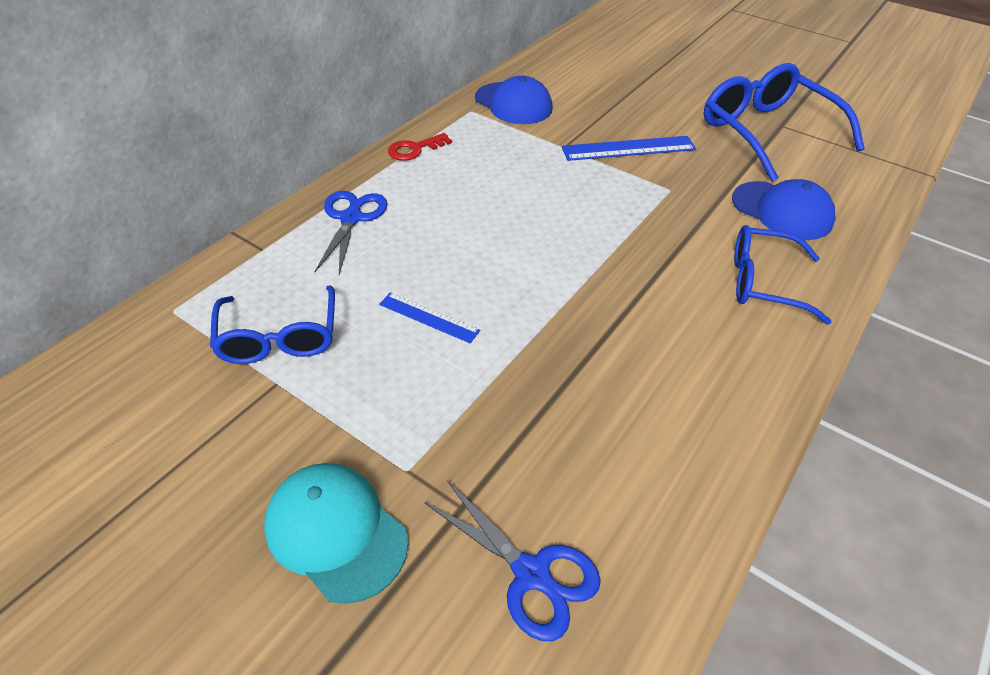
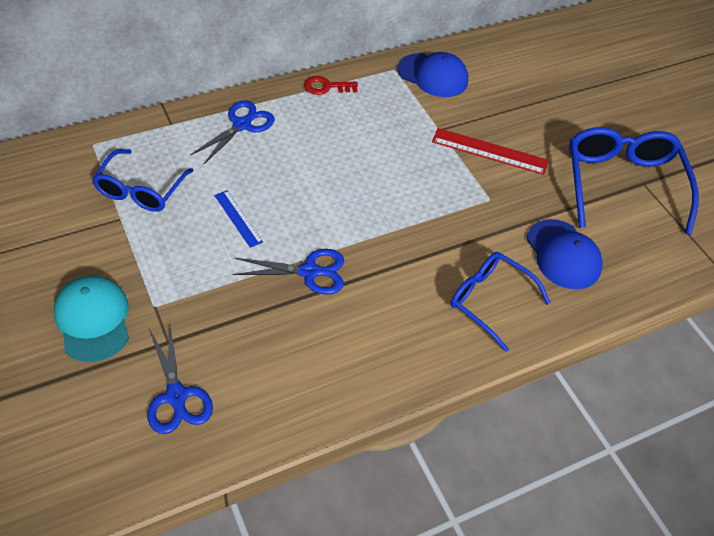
camera: 25 degrees right, 5 degrees up
(513, 103) = (433, 75): blue cap -> blue cap turned 45 degrees counterclockwise
(560, 338) = (309, 272): none -> blue scissors
(628, 148) = (489, 151): blue ruler -> red ruler

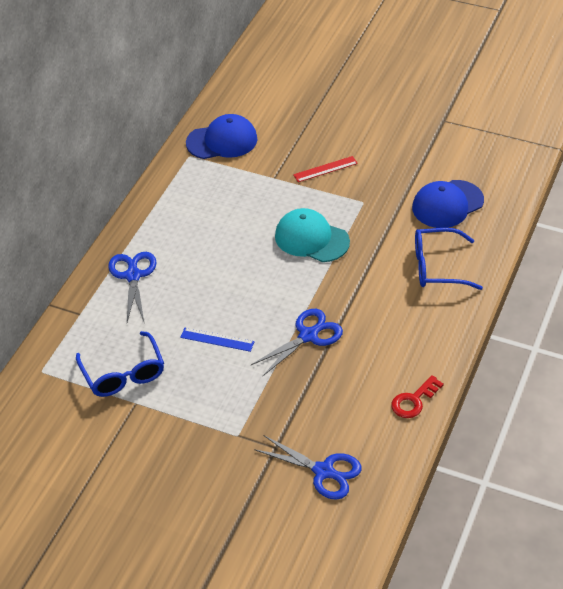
camera: 35 degrees left, 5 degrees down
(93, 320) = (209, 475): turquoise cap -> turquoise cap (311, 239)
(326, 87) = (157, 204): red key -> red key (414, 400)
(489, 151) = (325, 169): red ruler -> red ruler, size x0.61
(563, 254) = (447, 204): blue cap -> blue cap turned 120 degrees clockwise
(622, 184) = (431, 130): blue glasses -> none

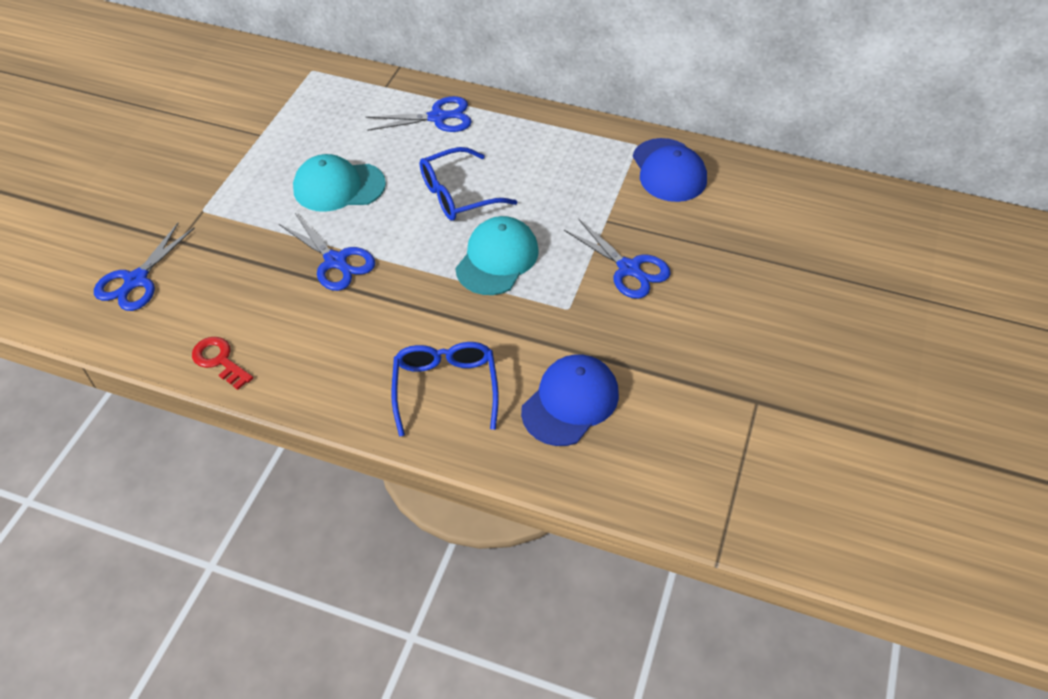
camera: 85 degrees right, 5 degrees up
(123, 374) = (299, 123): blue glasses -> blue glasses (457, 195)
(217, 339) = (338, 187): blue ruler -> turquoise cap
(325, 169) = (629, 269): red ruler -> blue scissors
(447, 204) = (570, 402): blue cap -> blue cap turned 75 degrees clockwise

